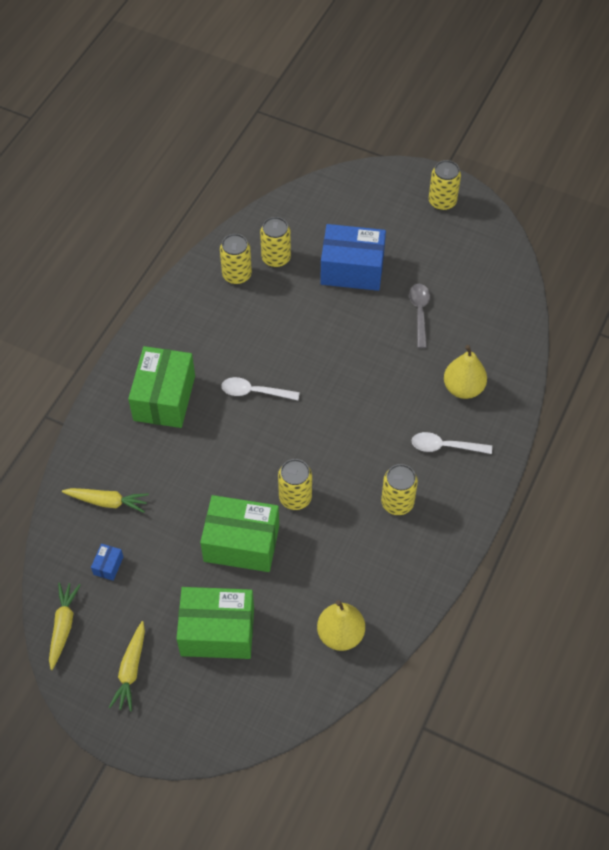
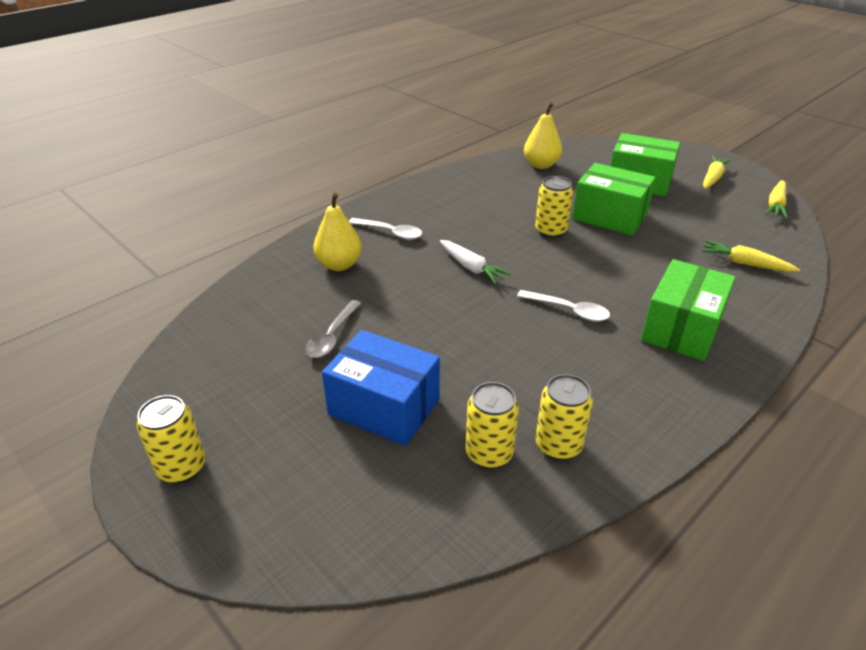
camera: 160 degrees left, 20 degrees down
(108, 565) = (738, 227): blue box -> none
(350, 419) = (471, 267): none -> white carrot
(397, 503) = (458, 211): yellow can -> none

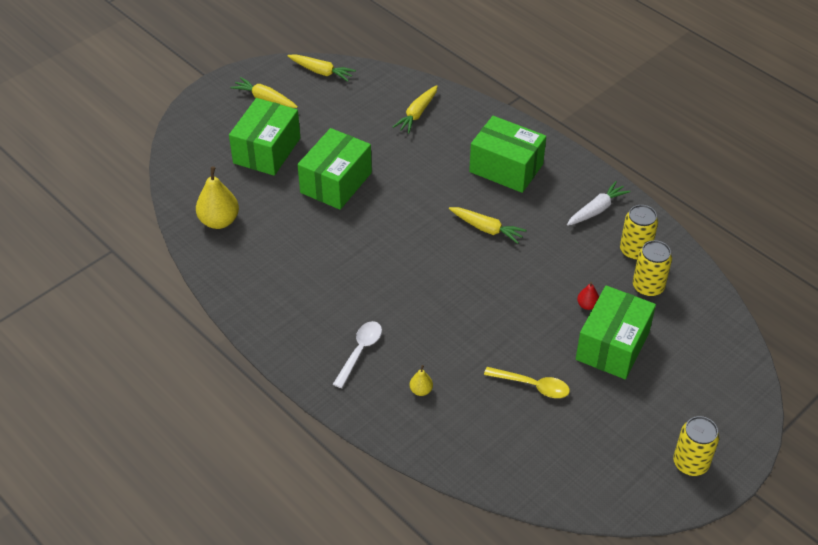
camera: 90 degrees left, 10 degrees up
(332, 336) = (532, 386): grey spoon -> yellow spoon
(339, 265) = (421, 390): yellow pear -> yellow pear, size x0.49
(384, 407) = (612, 345): blue box -> green box
(452, 388) = (587, 305): none -> red pear
(471, 267) = (425, 288): white carrot -> white carrot (596, 210)
(550, 231) = (361, 227): yellow can -> none
(568, 310) = (486, 229): white spoon -> yellow carrot

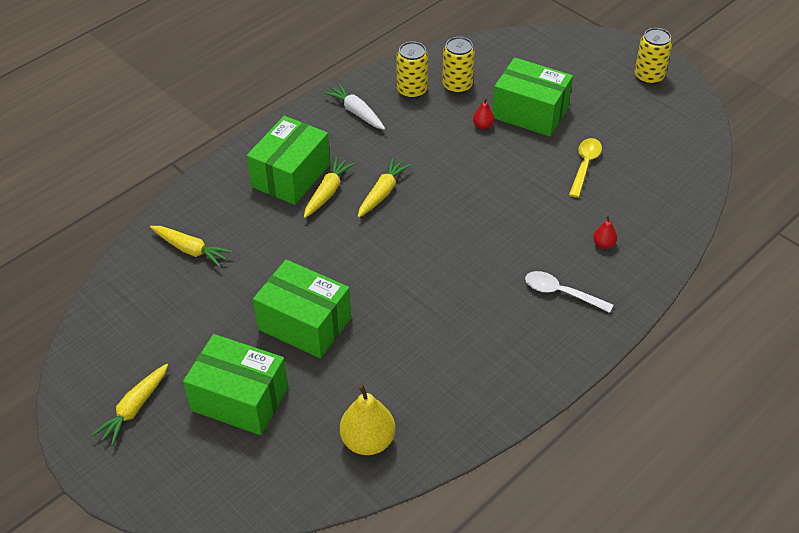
camera: 90 degrees left, 0 degrees up
(321, 72) = (90, 348): yellow carrot -> yellow carrot (328, 192)
(421, 390) = (603, 244): yellow pear -> red pear

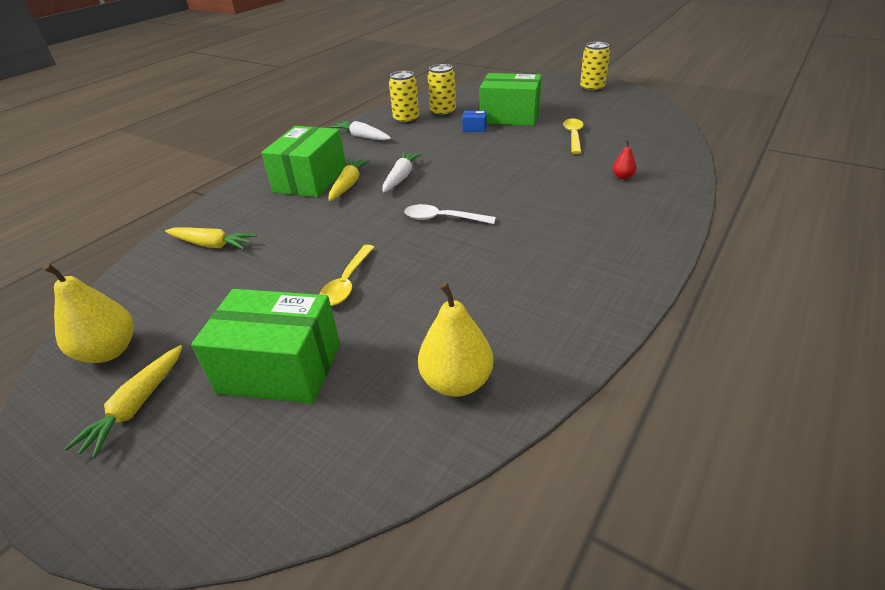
camera: 10 degrees left, 10 degrees down
(109, 353) = (109, 351): none -> yellow pear
(304, 323) = (347, 282): green box -> yellow spoon
(382, 193) = (401, 177): yellow carrot -> white carrot
(483, 125) = (474, 128): red pear -> blue box
(561, 293) = (606, 214): white spoon -> white spoon (442, 219)

